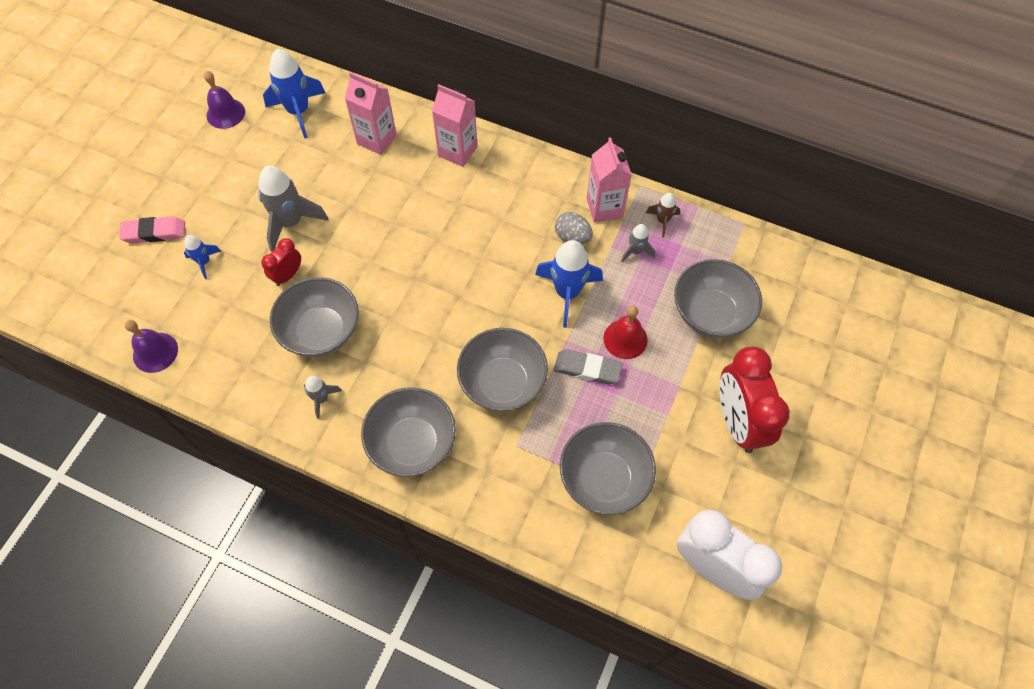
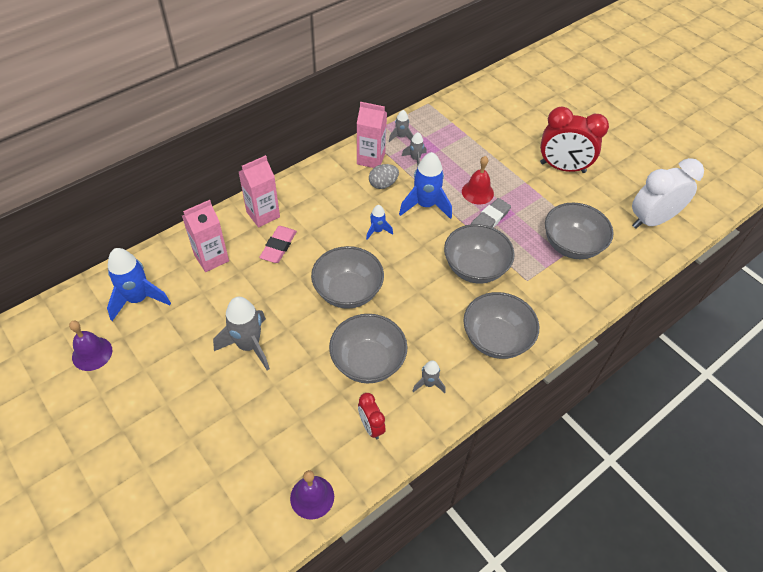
camera: 65 degrees left, 10 degrees down
(154, 232) = (181, 456): pink eraser -> pink eraser (278, 246)
(204, 262) = (243, 425): blue rocket -> blue rocket (377, 231)
(288, 275) = (299, 366): red clock -> red clock (371, 426)
(662, 221) = (401, 137): brown rocket -> grey rocket
(710, 313) = (482, 146): grey bowl -> grey bowl (348, 291)

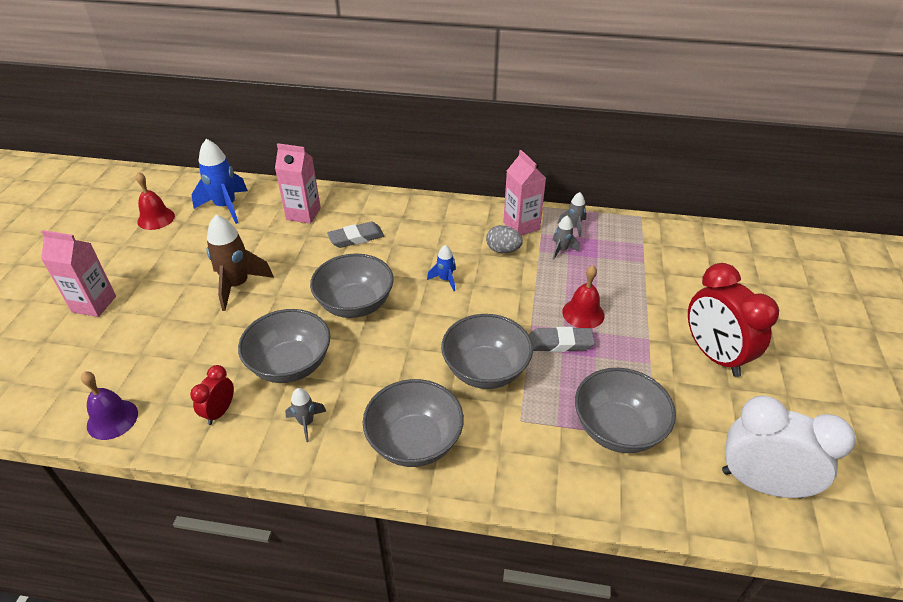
camera: 50 degrees right, 10 degrees down
(92, 353) = (156, 218): purple bell -> red bell
(249, 345) = (237, 285): grey rocket -> brown rocket
(263, 214) = (379, 210): pink carton -> pink carton (94, 304)
(278, 246) = (356, 238): pink eraser -> grey eraser
(425, 205) = (516, 290): blue rocket -> none

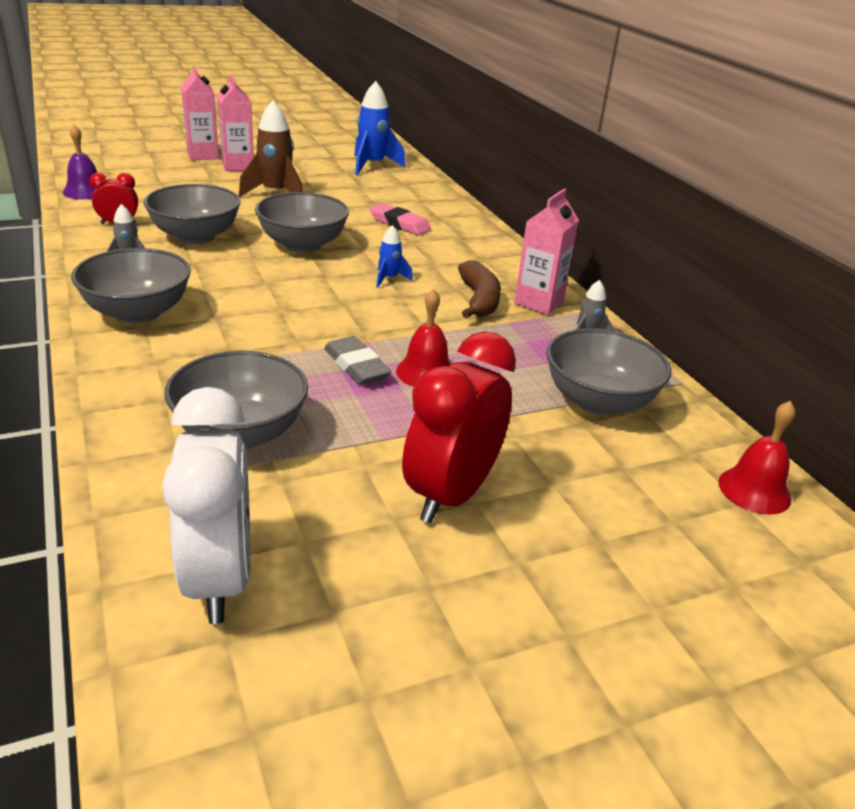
camera: 55 degrees right, 10 degrees down
(156, 218) = (325, 148): red bell -> red bell (754, 490)
(303, 214) = (404, 195): pink carton -> pink carton (238, 166)
(356, 238) = (399, 224): grey eraser -> pink eraser
(485, 370) = (269, 329): grey bowl -> grey bowl (598, 401)
(503, 250) = (479, 300): grey egg -> brown banana
(561, 250) = (528, 336): grey rocket -> none

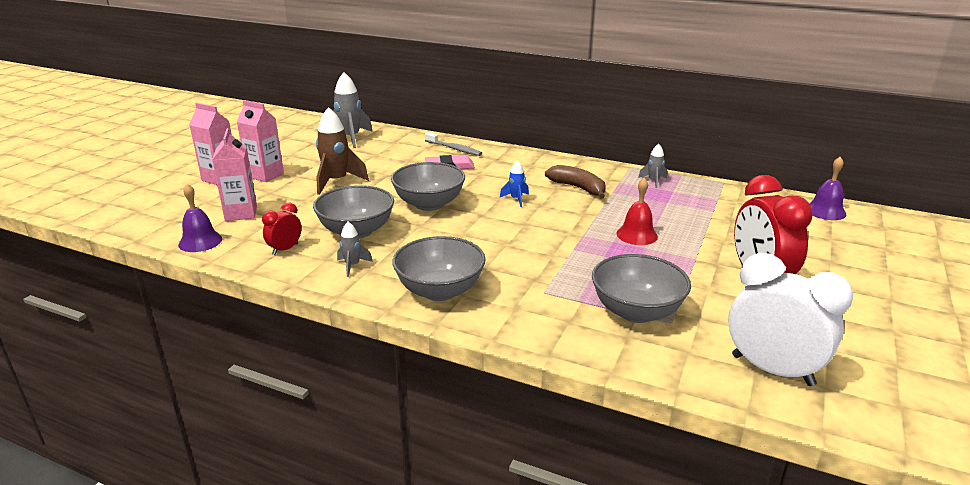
camera: 40 degrees left, 5 degrees down
(356, 366) = (605, 250): grey eraser -> none
(372, 165) = (350, 138): blue rocket -> grey rocket
(443, 211) = (454, 149): none -> grey toothbrush
(538, 302) = (602, 175): pink carton -> pink carton (241, 213)
(598, 401) = (717, 207): grey bowl -> none
(754, 490) = (825, 211): red bell -> purple bell

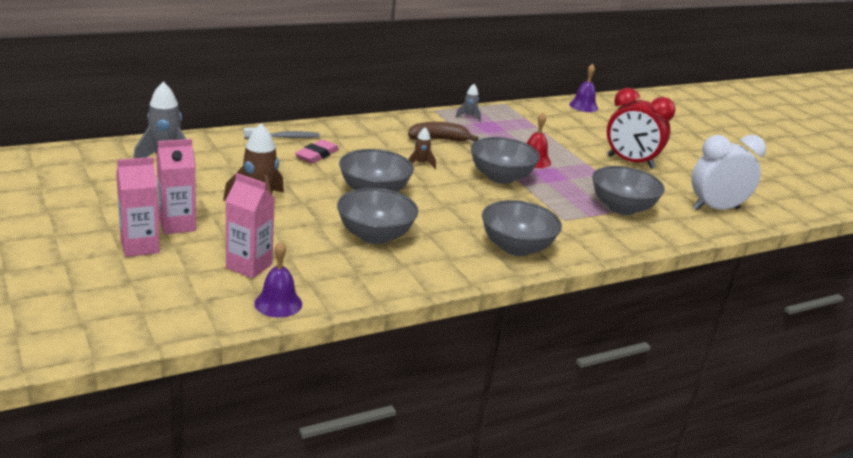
camera: 55 degrees left, 0 degrees up
(285, 249) = (360, 274): red clock -> none
(352, 266) = (432, 260): grey rocket -> none
(516, 199) = (420, 164): blue rocket -> brown rocket
(566, 235) = (501, 177): none -> grey bowl

